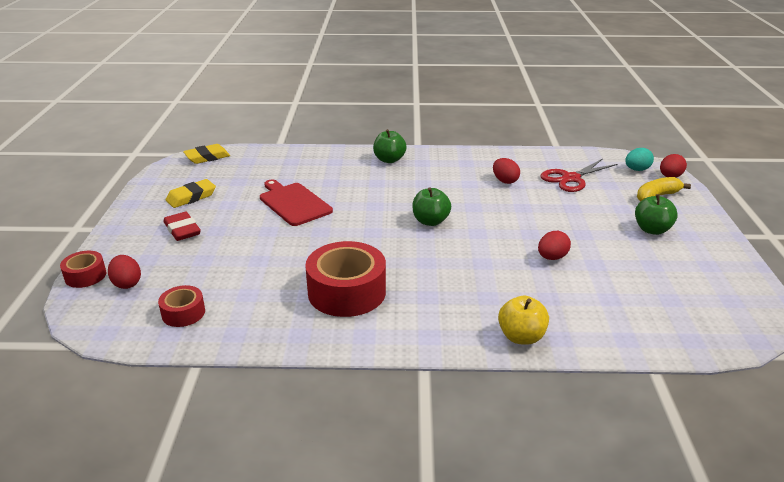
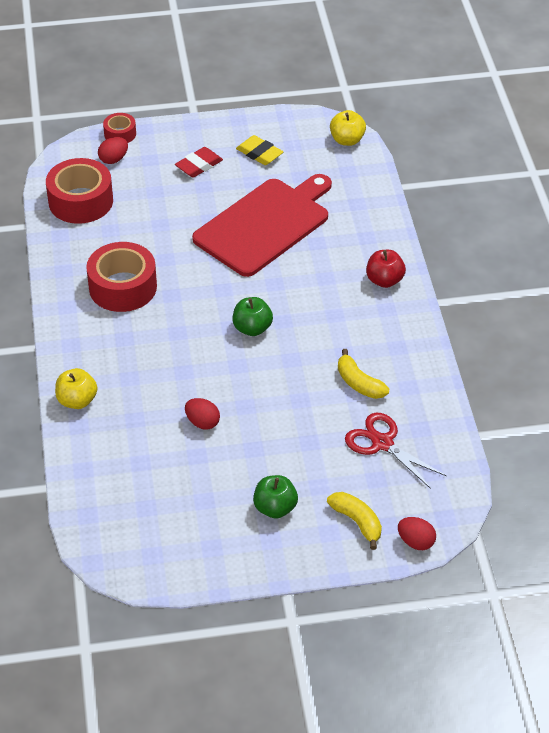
camera: 80 degrees right, 15 degrees up
(183, 313) = (81, 201): red tape -> red tape, size x1.93
(207, 157) = (347, 140): yellow eraser -> yellow apple
(293, 203) = (265, 225): red cutting board -> red cutting board, size x1.68
(389, 160) = (384, 280): green apple -> red apple
(505, 181) = (359, 383): red egg -> yellow banana
(636, 170) = (426, 510): turquoise egg -> none

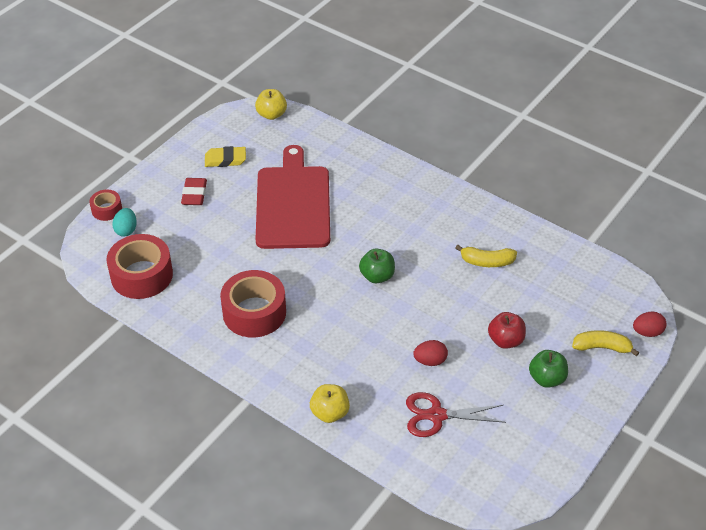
camera: 45 degrees left, 0 degrees up
(113, 159) = (126, 230): red egg -> turquoise egg
(382, 443) = (549, 288): red scissors -> red scissors (436, 415)
(384, 280) = (415, 187): red apple -> red apple (505, 340)

